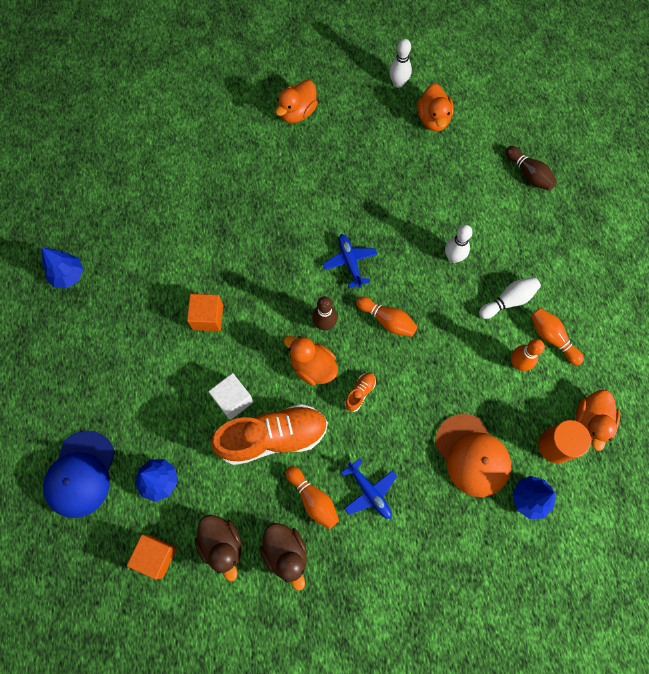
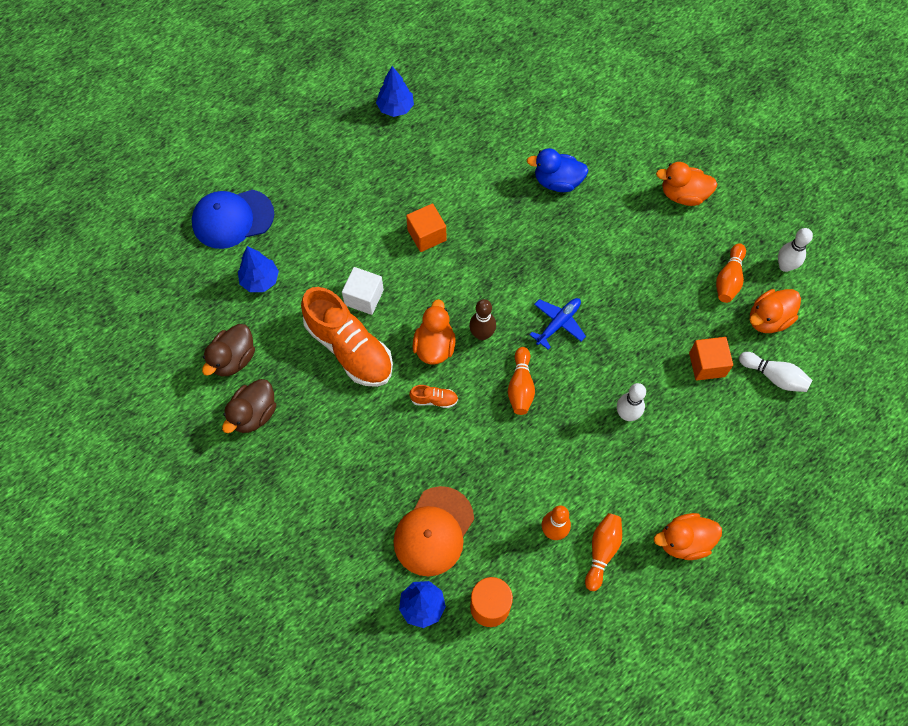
camera: 60 degrees right, 5 degrees down
(156, 556) = (197, 313): orange cube -> orange cube (707, 364)
(226, 192) = (557, 181): none -> blue duck
(313, 499) = (313, 411): orange bowling pin -> orange bowling pin (729, 279)
(369, 492) = (346, 456): blue plane -> none
(508, 300) = (615, 490): white bowling pin -> white bowling pin (774, 376)
(529, 174) = (772, 442): brown bowling pin -> none
(590, 422) = (535, 631): orange duck -> orange duck (684, 541)

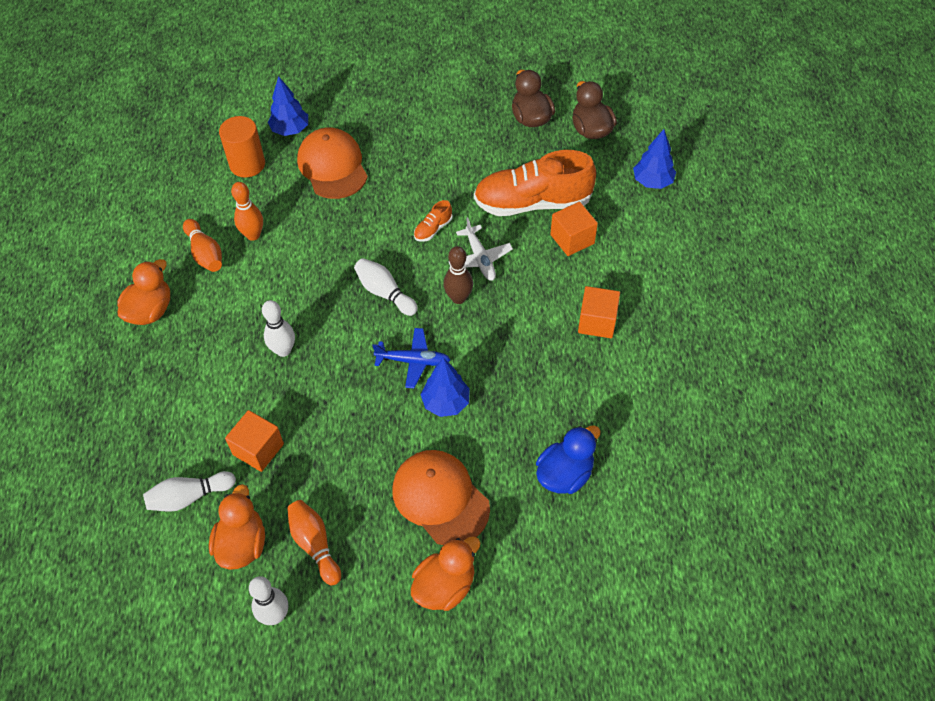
camera: 130 degrees right, 10 degrees down
(232, 219) = (735, 196): blue cap -> none
(364, 297) = (572, 239): white cube -> orange cube
(395, 108) = (776, 391): blue tree -> blue tree (446, 403)
(434, 346) = (480, 258): orange duck -> white plane
(520, 387) = (384, 293): orange bowling pin -> white bowling pin
(558, 323) = (413, 361): blue plane -> blue plane turned 75 degrees counterclockwise
(636, 235) = (440, 498): none -> orange cap

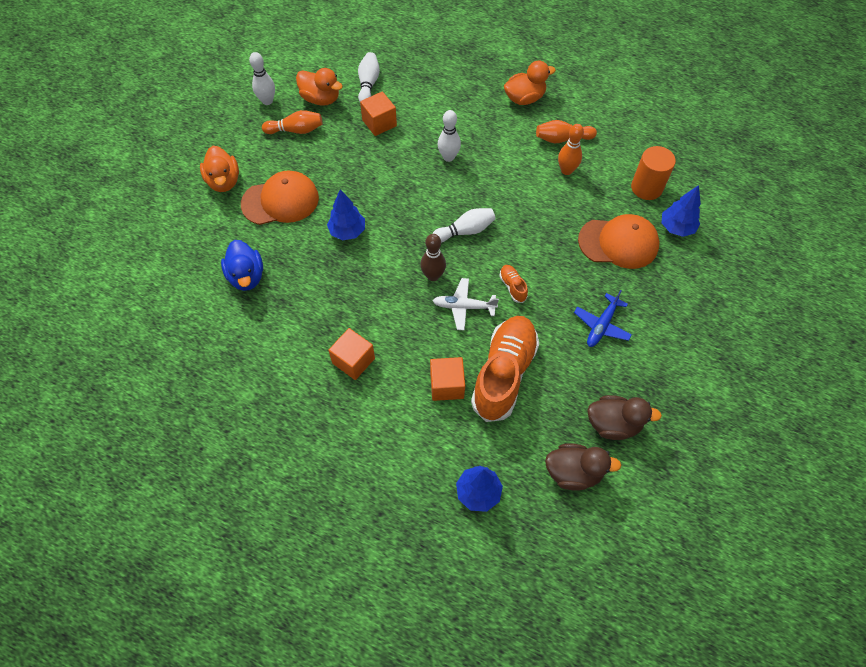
camera: 115 degrees right, 5 degrees up
(150, 311) = (524, 98): orange duck -> orange duck turned 75 degrees counterclockwise
(413, 361) = (393, 226): blue plane -> blue plane (601, 325)

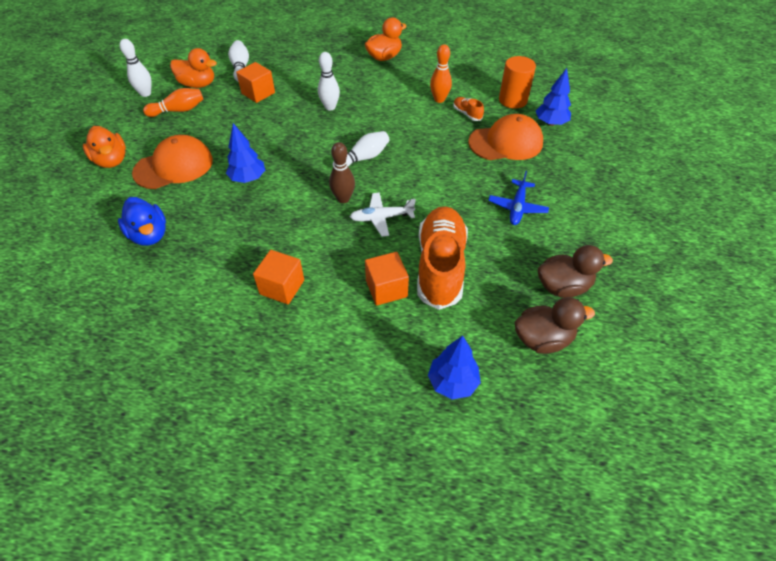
camera: 15 degrees left, 10 degrees down
(512, 286) = (423, 193): orange shoe -> orange shoe (467, 114)
(562, 139) = (427, 79): orange bowling pin -> none

